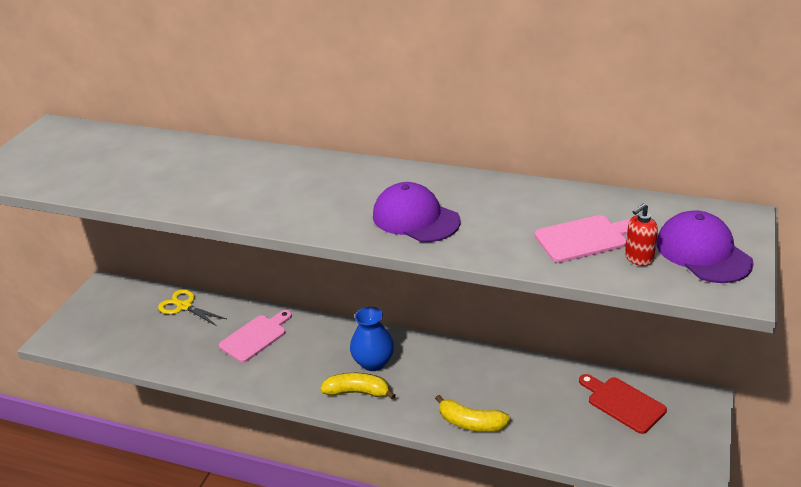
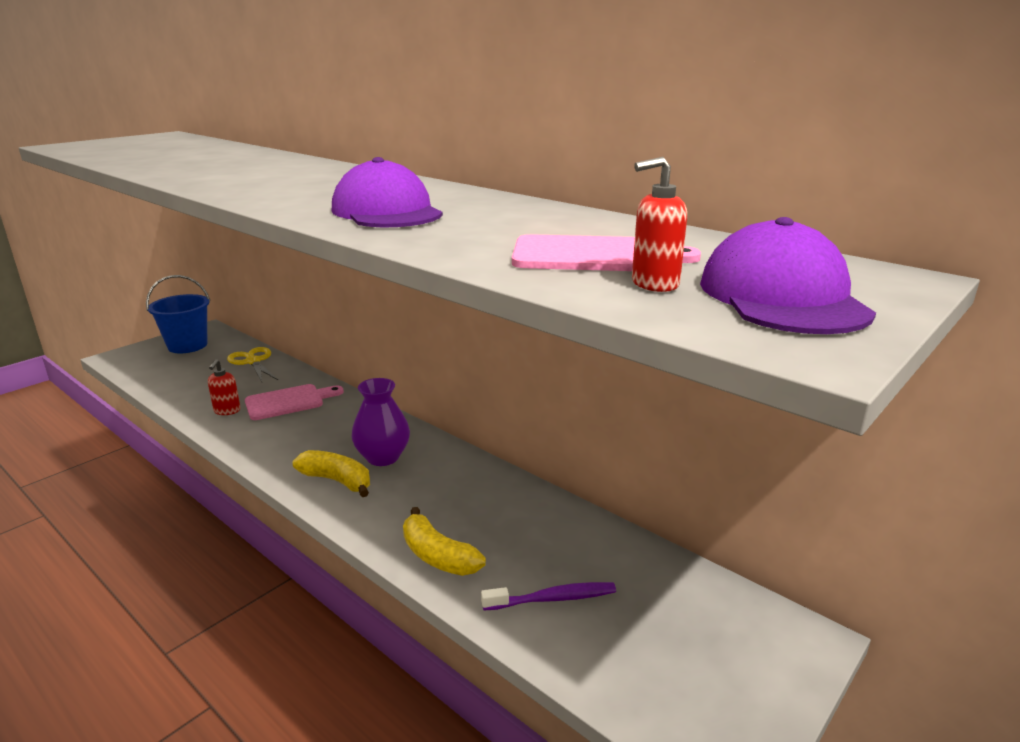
camera: 20 degrees right, 10 degrees down
(105, 307) = (187, 345): none -> blue bucket
(213, 361) = (227, 411): none -> red soap dispenser
(373, 362) = (383, 457): blue vase -> purple vase
(559, 426) = (553, 599): none -> purple toothbrush
(623, 403) = (669, 600): red cutting board -> none

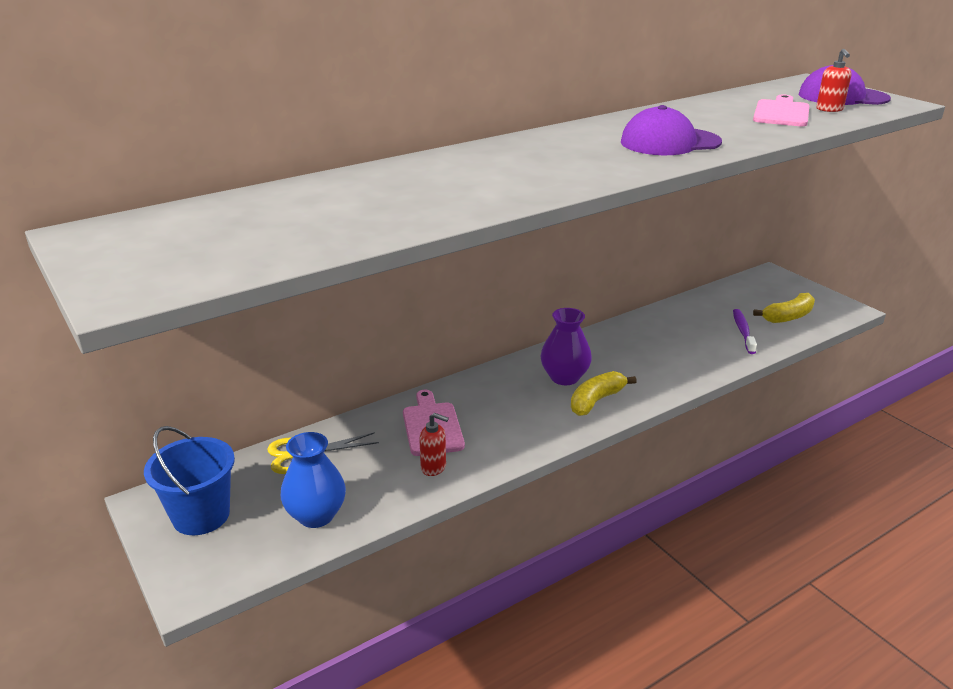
camera: 75 degrees left, 5 degrees up
(176, 378) = (316, 515): none -> blue vase
(438, 556) = (700, 364): yellow banana -> yellow banana (788, 317)

